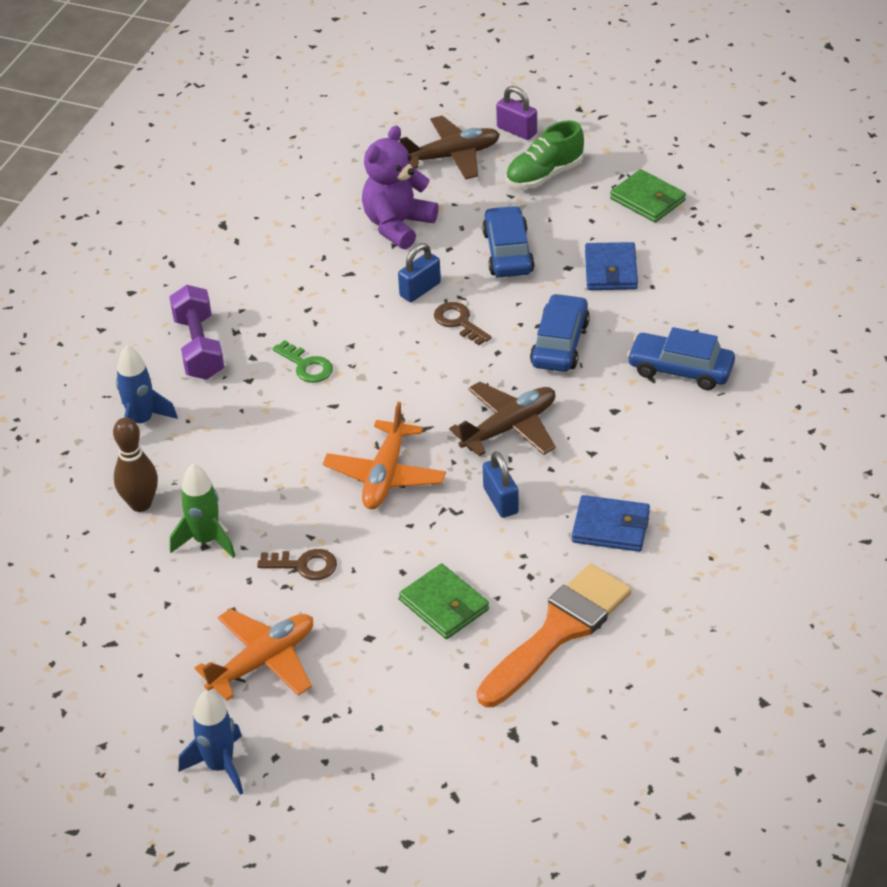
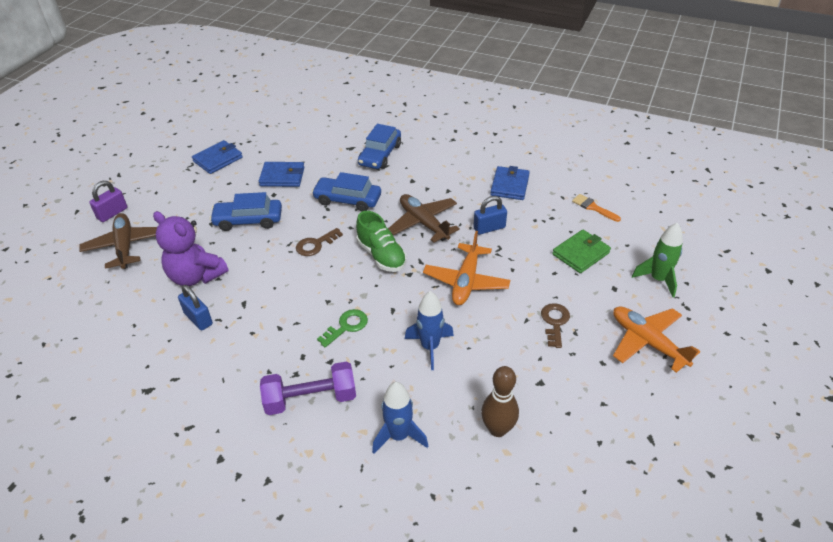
camera: 90 degrees left, 0 degrees up
(206, 540) = (535, 381): green rocket -> green rocket (658, 279)
(220, 766) = (745, 362): blue rocket -> blue rocket (430, 347)
(385, 475) = (466, 281): orange plane -> orange plane turned 90 degrees clockwise
(420, 289) = (275, 264): blue padlock -> blue padlock (198, 319)
(544, 175) = (171, 202): green shoe -> green shoe (381, 255)
(558, 631) = (593, 207): orange brush -> orange brush, size x0.43
(647, 200) = (218, 159): green wallet -> blue wallet

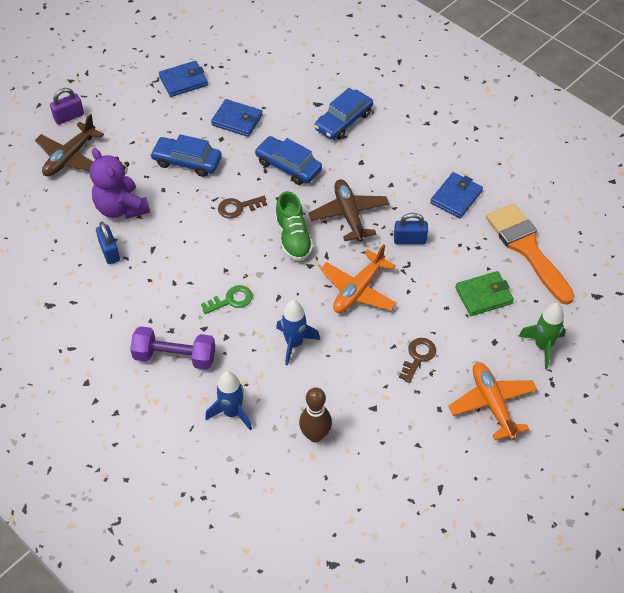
camera: 20 degrees right, 10 degrees up
(125, 246) = (70, 157): brown plane -> brown plane turned 150 degrees counterclockwise
(593, 207) = (527, 249): orange brush -> orange brush, size x2.32

